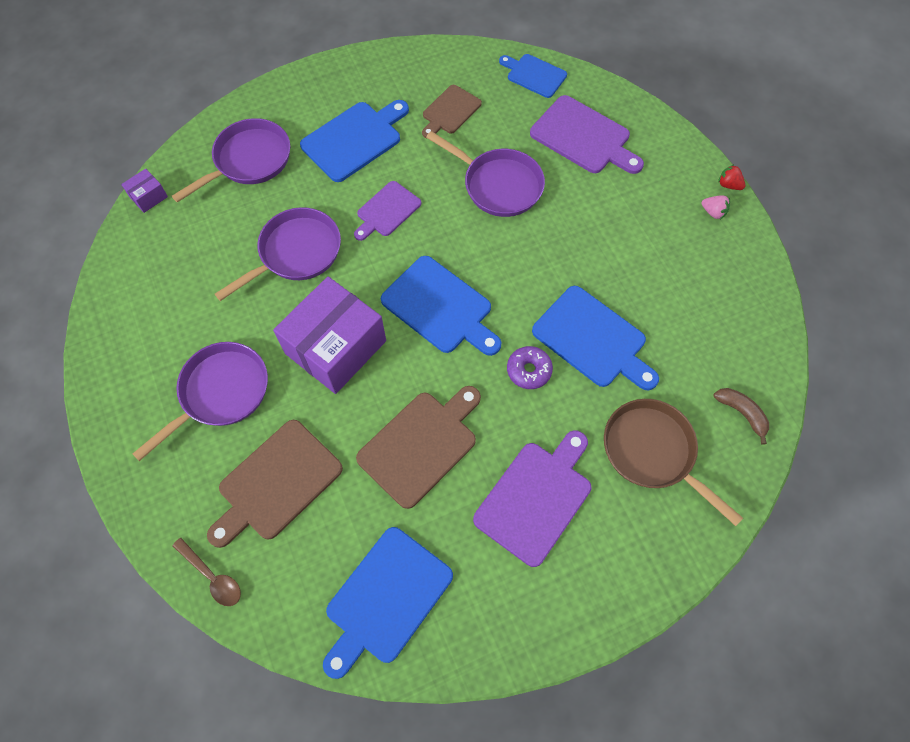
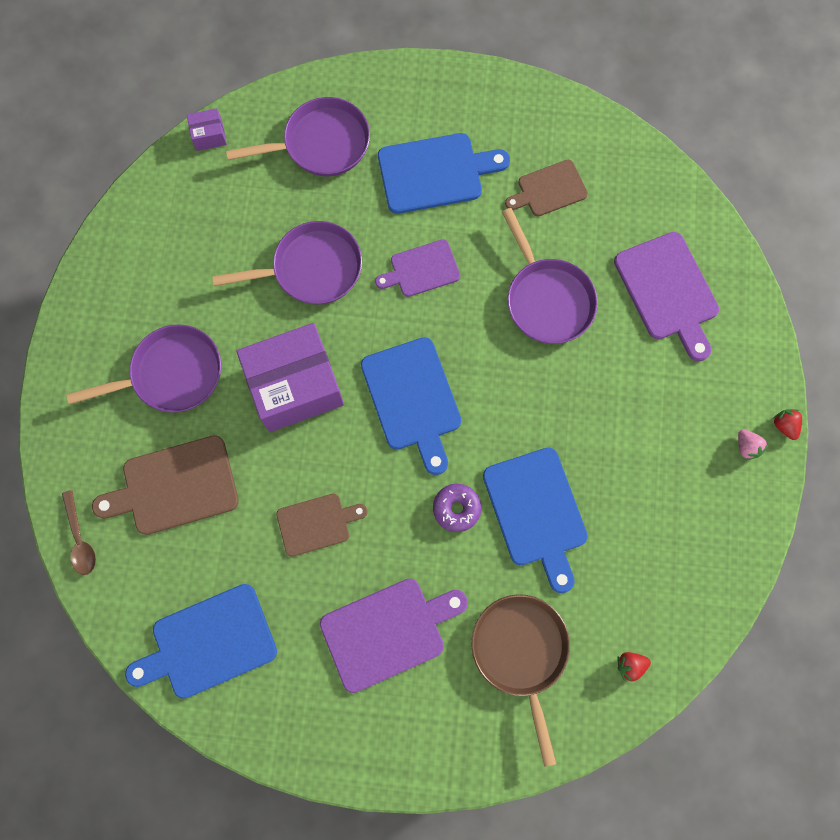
camera: 30 degrees right, 10 degrees up
(421, 445) = (317, 523): brown cutting board -> brown cutting board, size x0.62
(534, 75) = (663, 191): blue cutting board -> none
(741, 413) = (630, 665): brown banana -> red strawberry

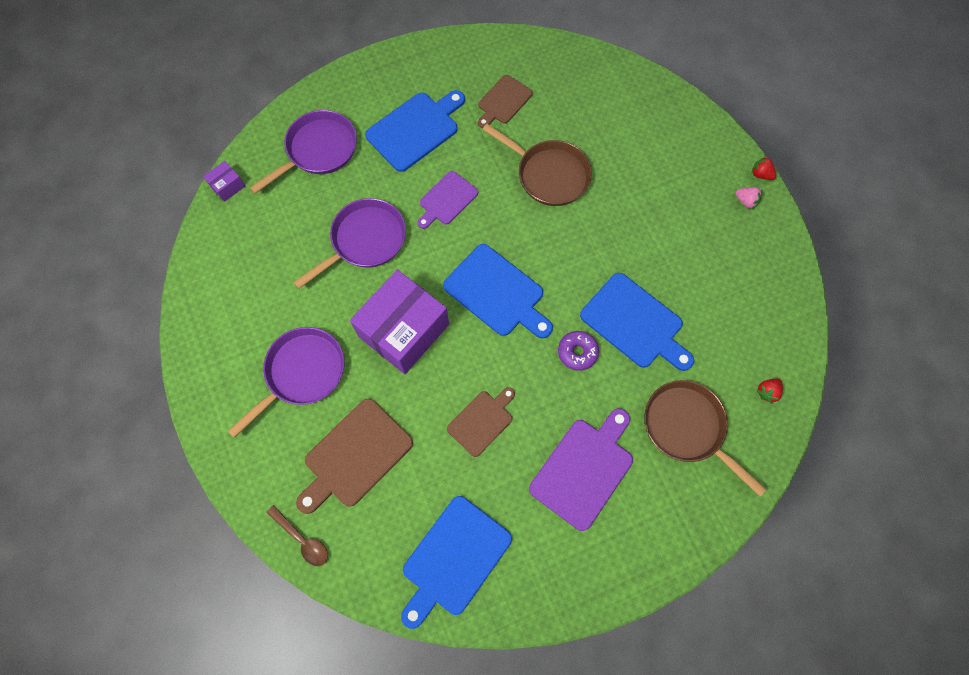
camera: 30 degrees left, 5 degrees down
(547, 299) = (549, 174): purple pan -> brown pan
(668, 291) = (627, 127): purple cutting board -> none

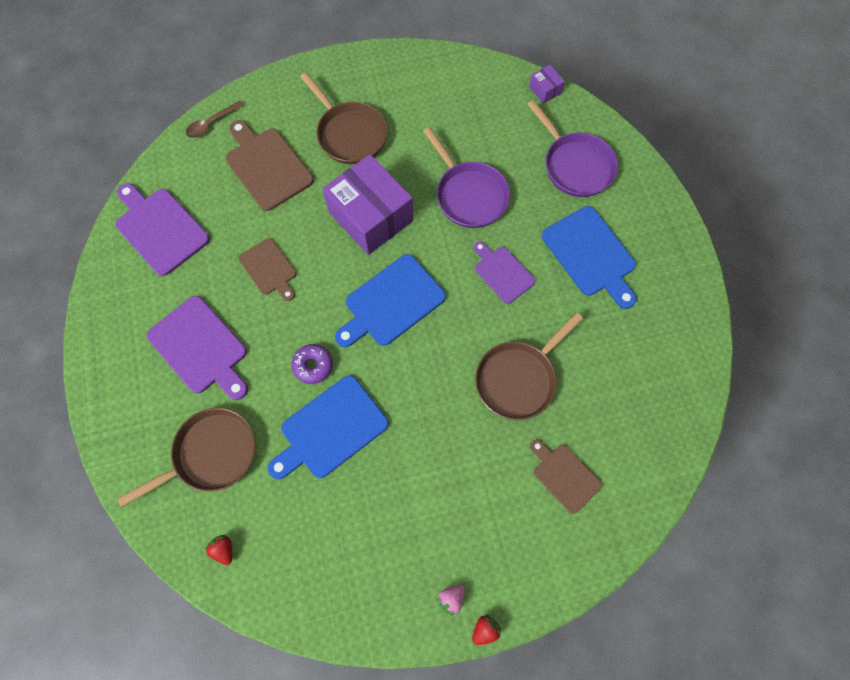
camera: 100 degrees right, 0 degrees up
(302, 373) = (349, 134): purple pan -> brown pan
(454, 559) = (160, 228): blue cutting board -> purple cutting board
(503, 101) = (619, 348): brown cutting board -> brown cutting board (564, 475)

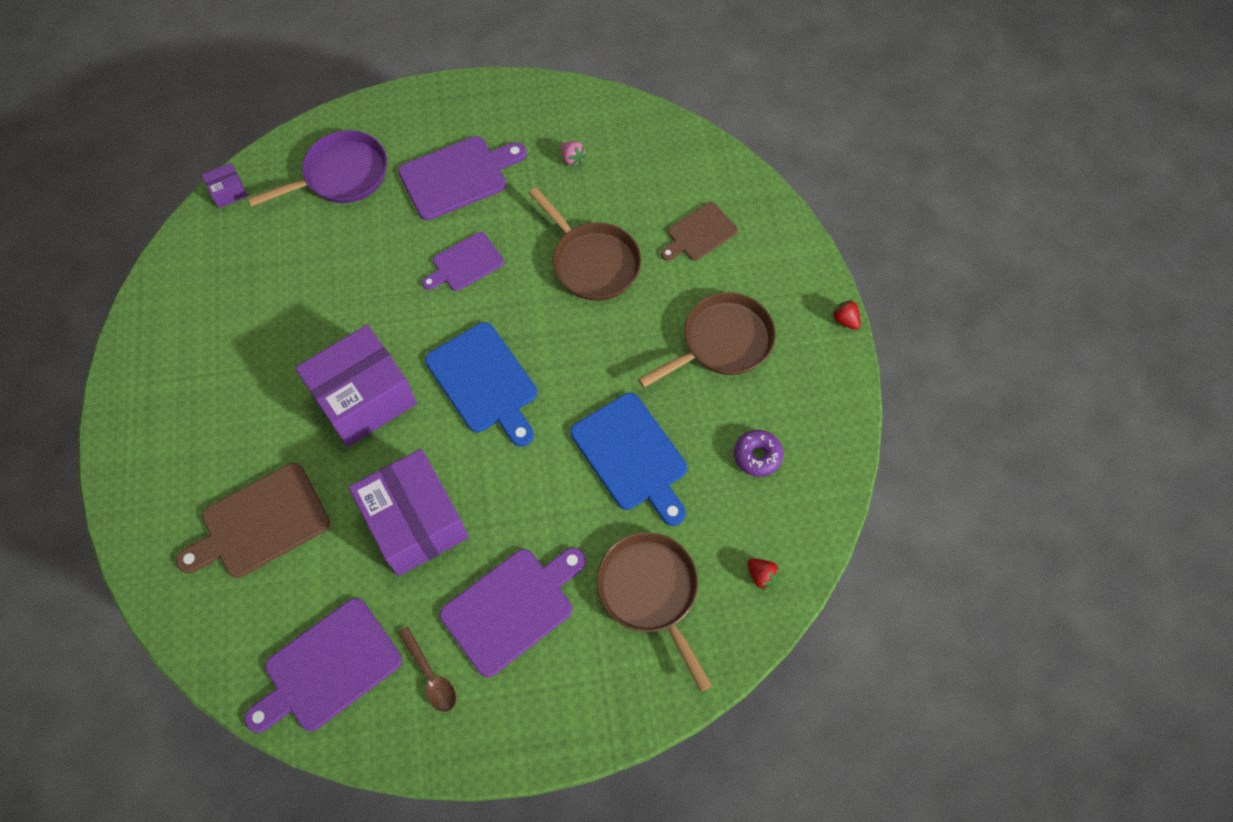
camera: 85 degrees left, 5 degrees down
(211, 123) = (170, 599): brown spoon -> brown spoon (430, 675)
(224, 549) = (761, 575): red strawberry -> red strawberry turned 105 degrees counterclockwise
(269, 269) = (415, 522): brown cutting board -> purple box
(313, 365) = (552, 472): purple donut -> purple donut (757, 456)
(349, 134) = (235, 417): brown pan -> brown pan (722, 342)
(451, 598) = (816, 347): pink strawberry -> pink strawberry (572, 159)
(469, 195) = (357, 287): purple pan -> none
(591, 255) = (458, 176): blue cutting board -> purple cutting board

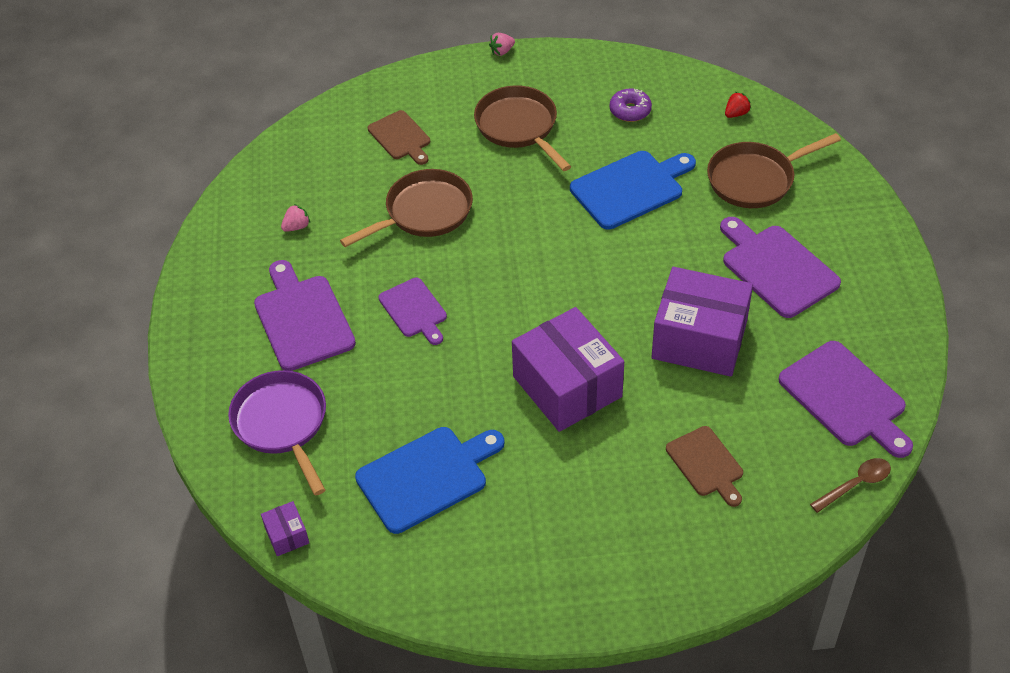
camera: 85 degrees left, 15 degrees down
(260, 523) = (706, 464): brown cutting board -> brown cutting board, size x0.62
(415, 522) = (699, 339): purple box -> purple box turned 45 degrees clockwise
(430, 675) = (843, 322): brown spoon -> brown spoon (855, 484)
(484, 382) = (552, 292): blue cutting board -> blue cutting board (427, 477)
(845, 320) = (502, 51): red strawberry -> pink strawberry

